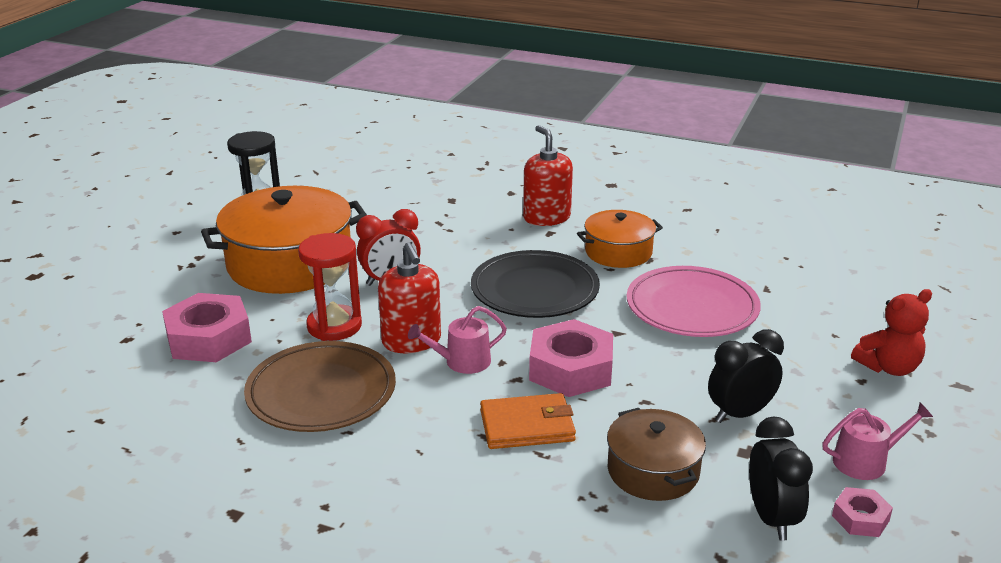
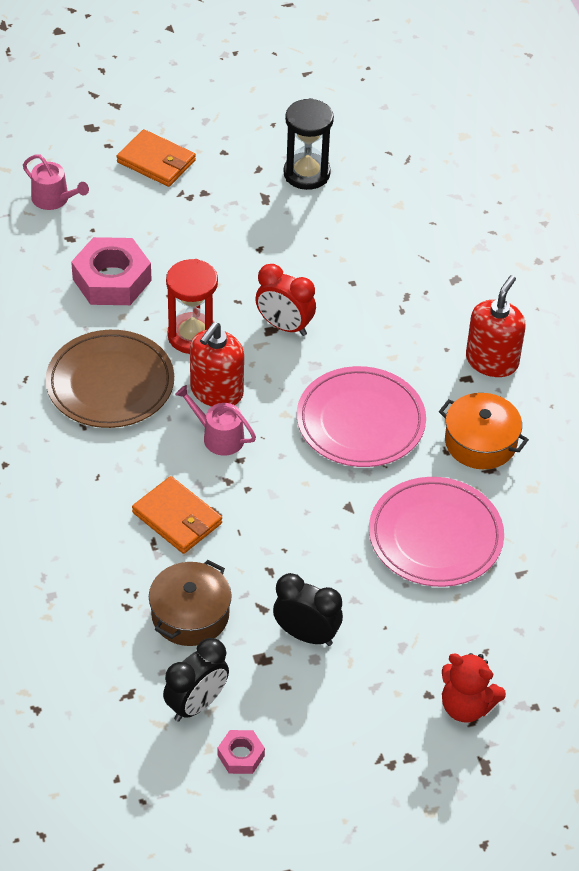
camera: 50 degrees right, 20 degrees up
(128, 263) = (156, 161): none -> orange wallet
(290, 263) = (248, 250): orange pot -> none
(534, 290) = (360, 421): black plate -> pink plate
(571, 369) = (270, 505): pink nut -> none
(865, 461) = (314, 735): pink watering can -> pink watering can (54, 199)

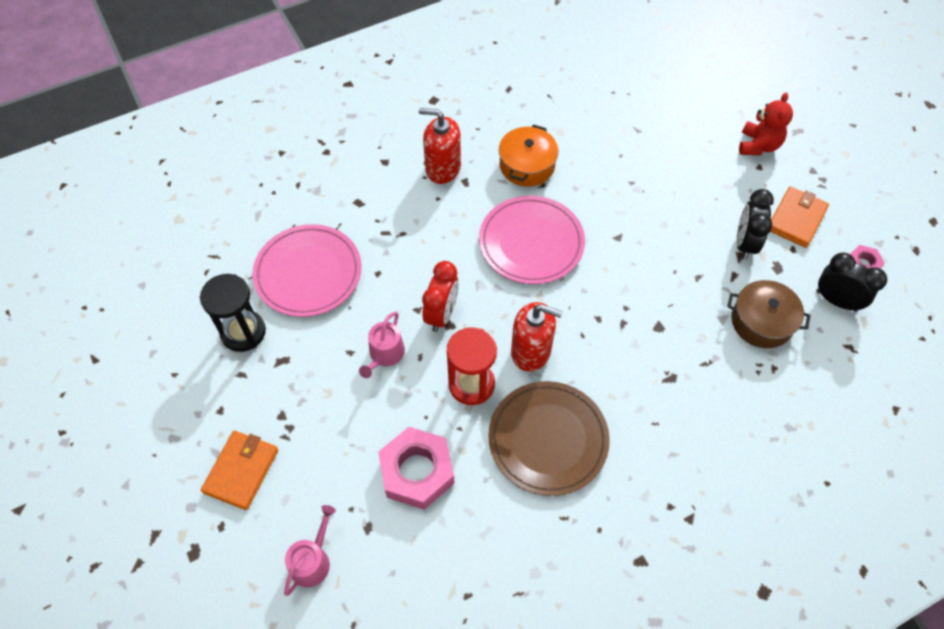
camera: 100 degrees left, 10 degrees up
(177, 518) = (674, 351): orange wallet -> orange wallet (796, 219)
(218, 437) = (580, 339): pink watering can -> pink watering can (385, 354)
(435, 536) = (625, 180): pink plate -> pink plate (308, 273)

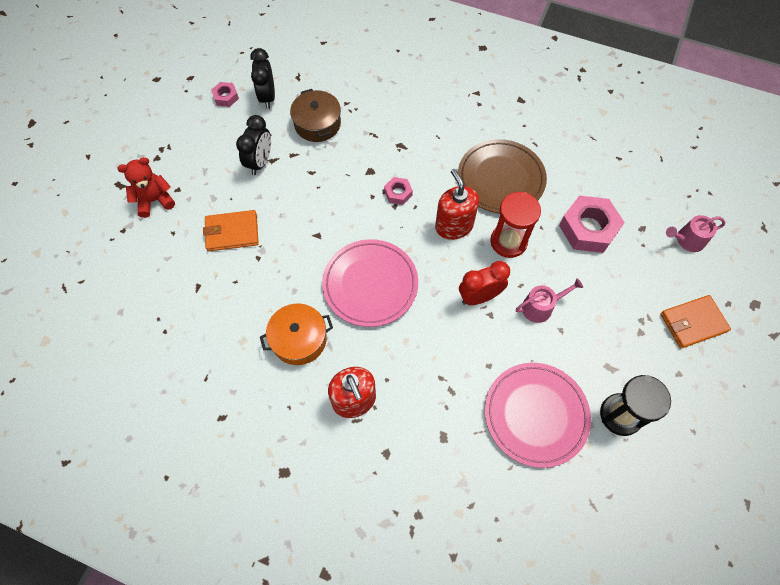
camera: 130 degrees left, 5 degrees up
(611, 332) = (398, 193): none -> pink nut
(745, 243) = (260, 162): black clock -> black clock turned 45 degrees counterclockwise
(796, 219) = (213, 146): orange wallet -> orange wallet (232, 232)

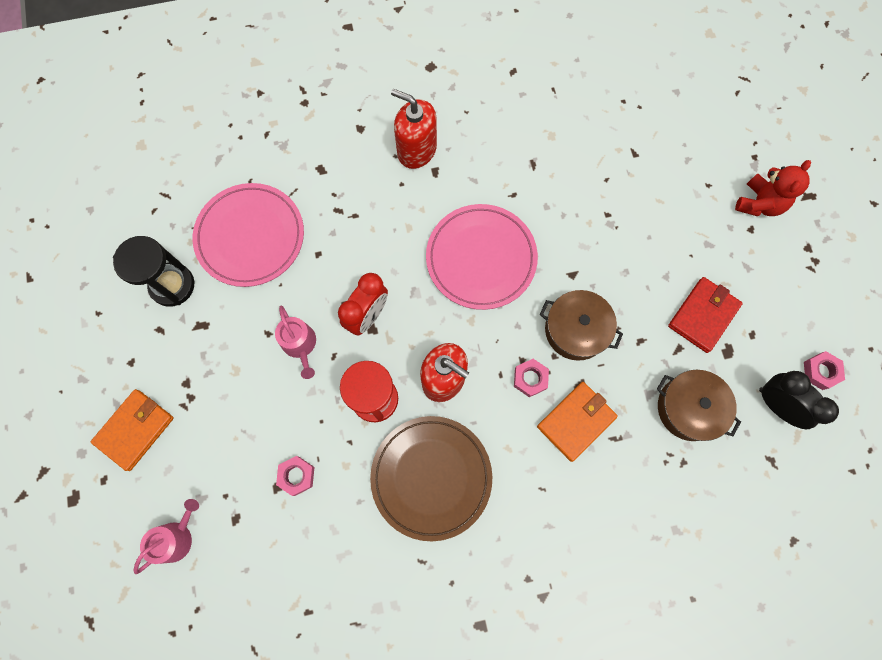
camera: 145 degrees right, 10 degrees up
(232, 232) = (655, 222): orange wallet -> orange wallet (576, 421)
(260, 162) = (703, 315): black clock -> red wallet
(299, 339) = (504, 167): orange pot -> none
(345, 202) = (576, 330): none -> brown pot
(540, 307) = (300, 345): pink watering can -> pink watering can turned 60 degrees counterclockwise
(588, 228) = (296, 476): pink nut -> pink nut, size x0.50

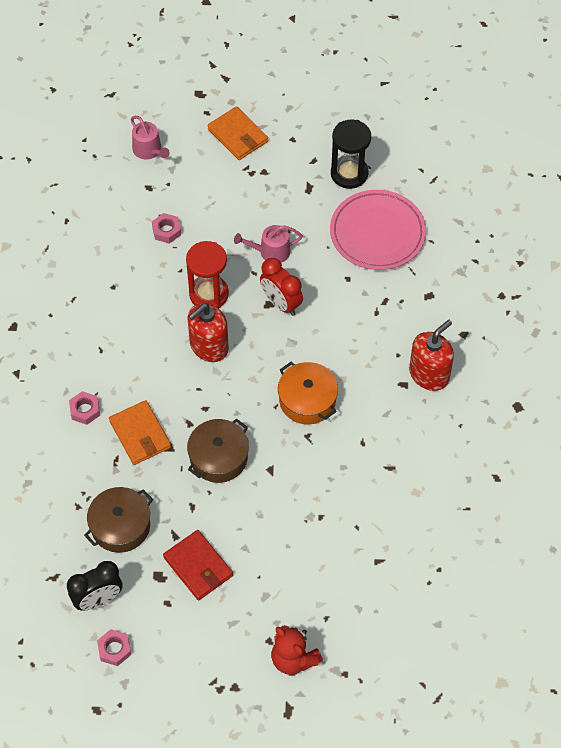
camera: 105 degrees right, 15 degrees down
(431, 477) = (133, 319): brown plate -> none
(481, 258) = (307, 400): pink plate -> orange pot
(530, 378) = (187, 410): pink nut -> pink nut (85, 410)

